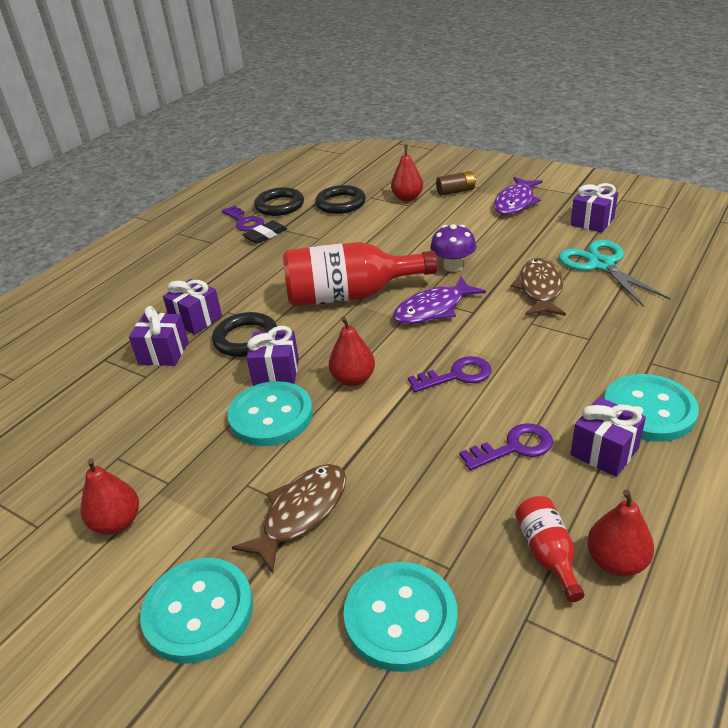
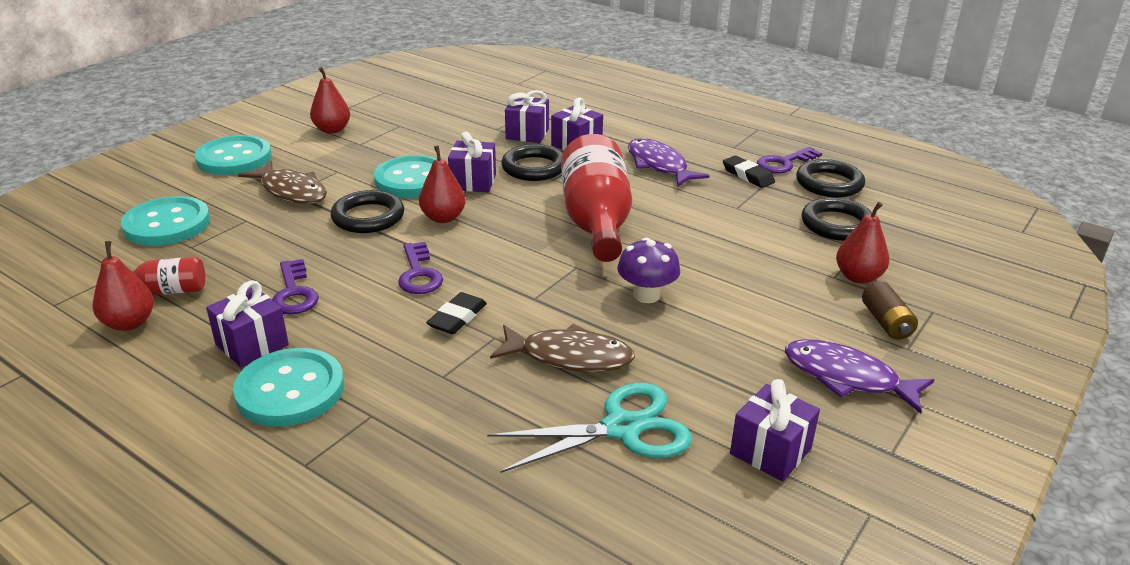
camera: 90 degrees right, 5 degrees down
(358, 431) = (368, 217): none -> black ring
(433, 309) = (549, 271): purple fish -> purple fish (659, 165)
(514, 344) = (457, 317): none -> black eraser

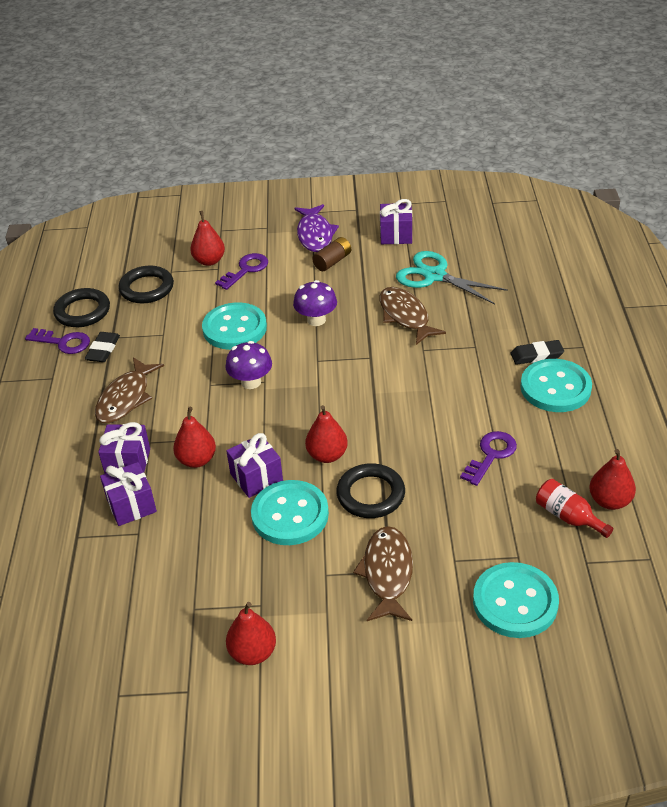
camera: 125 degrees left, 10 degrees up
(234, 158) = (382, 672): turquoise button -> turquoise button (234, 328)
(252, 345) = (550, 431): purple gift -> none
(419, 274) = (404, 417): purple key -> purple key (246, 270)
(457, 317) = (425, 373): black eraser -> black eraser (536, 355)
(534, 168) = (197, 460): black ring -> red pear
(596, 222) = (251, 382): red bottle -> purple mushroom
(659, 165) = (126, 398): purple fish -> brown fish
(886, 322) = (249, 239): brown battery -> brown battery (332, 261)

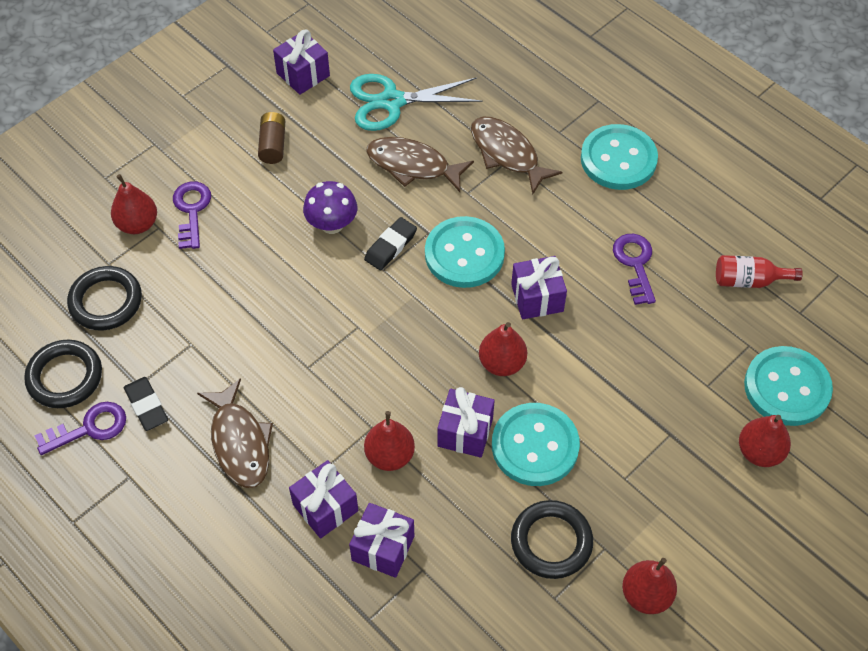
camera: 45 degrees left, 15 degrees up
(234, 328) = (260, 287): turquoise button -> turquoise button (464, 254)
(251, 382) = (346, 336): purple mushroom -> none
(315, 235) = (218, 123): purple fish -> none
(370, 494) = (580, 374): black ring -> black ring (551, 542)
(387, 573) = (671, 438): brown fish -> brown fish (507, 154)
(396, 433) = (537, 298): none -> purple gift
(536, 355) = (570, 135): black eraser -> black eraser (390, 246)
(609, 501) = (763, 243): red pear -> red pear (759, 452)

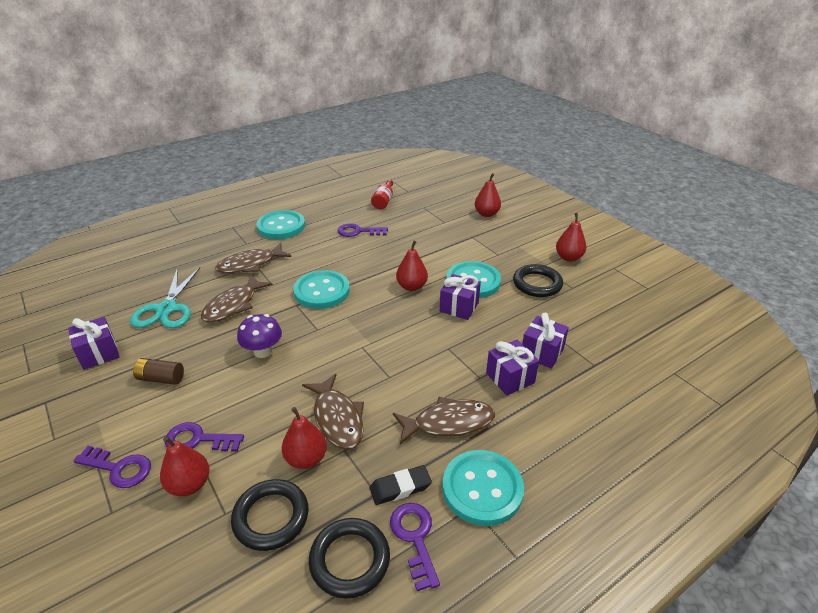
camera: 80 degrees left, 20 degrees down
(152, 161) = (119, 468): none -> purple key
(234, 327) = (337, 418): none -> brown fish
(390, 246) = (299, 323): black eraser -> none
(390, 455) = (471, 342): red pear -> red pear (306, 458)
(537, 298) = (368, 267): purple gift -> none
(787, 387) = (451, 201): turquoise button -> turquoise button (482, 489)

